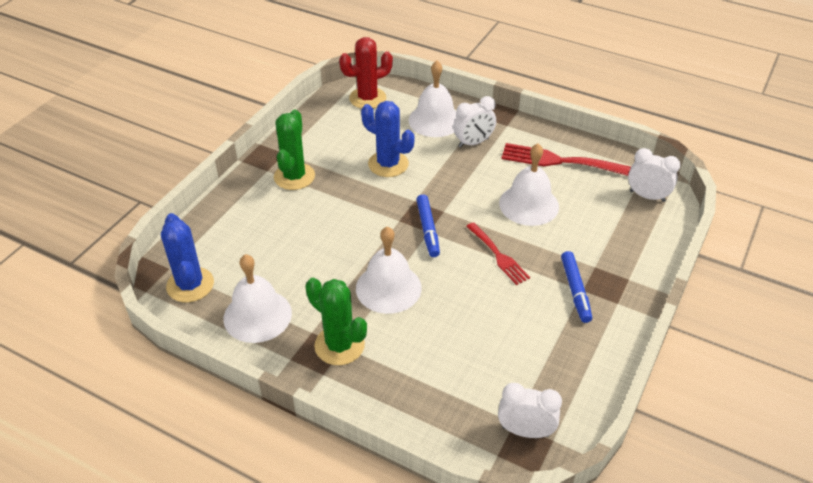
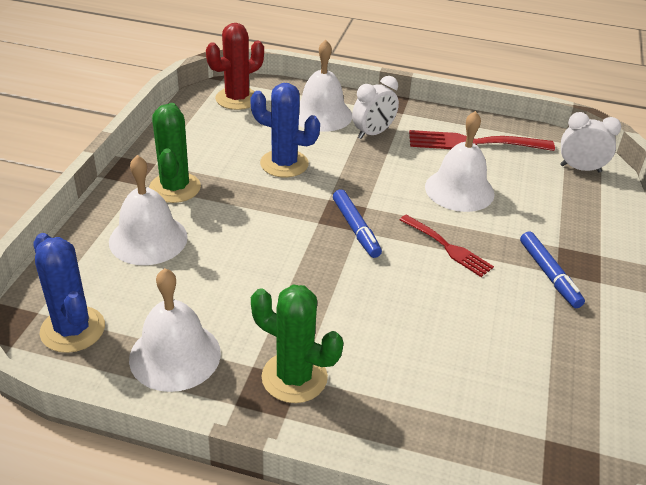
camera: 15 degrees left, 5 degrees down
(388, 288) = (332, 299): white bell -> white bell (148, 239)
(525, 431) = (563, 447): white clock -> none

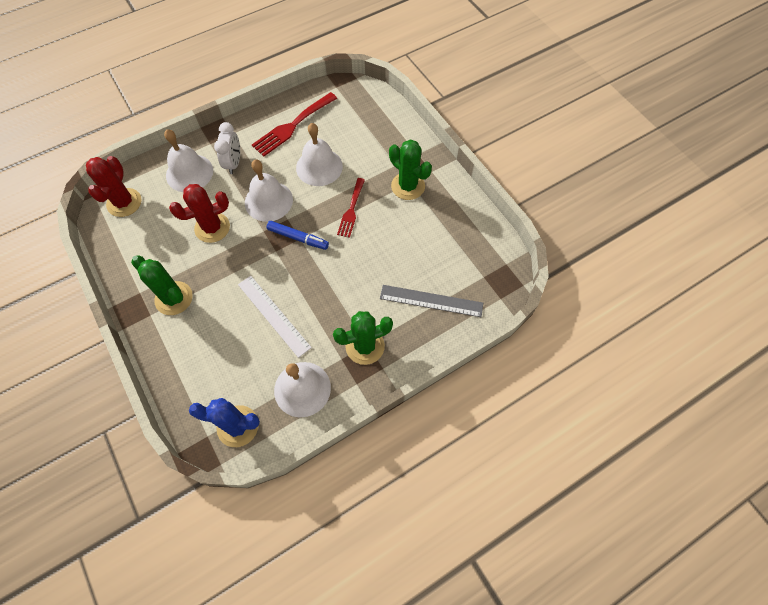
camera: 45 degrees left, 25 degrees up
(148, 239) = (204, 342): white bell -> white bell (268, 201)
(240, 270) = (273, 315): none -> white ruler
(284, 164) = (212, 228): blue cactus -> red cactus
(436, 403) = (431, 301): none -> grey ruler
(448, 247) = (351, 210): red fork -> red fork turned 105 degrees clockwise
(549, 274) = (408, 186): blue marker -> green cactus
(580, 168) = (359, 101): white clock -> none

